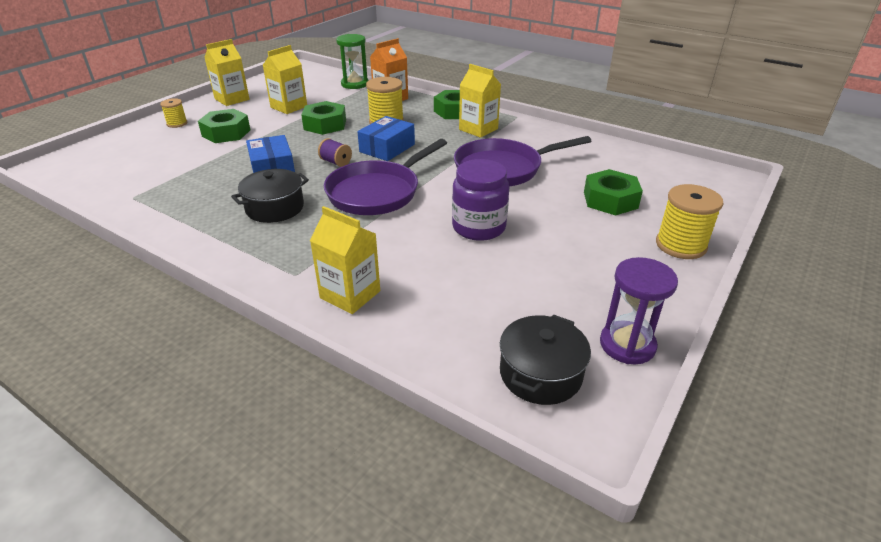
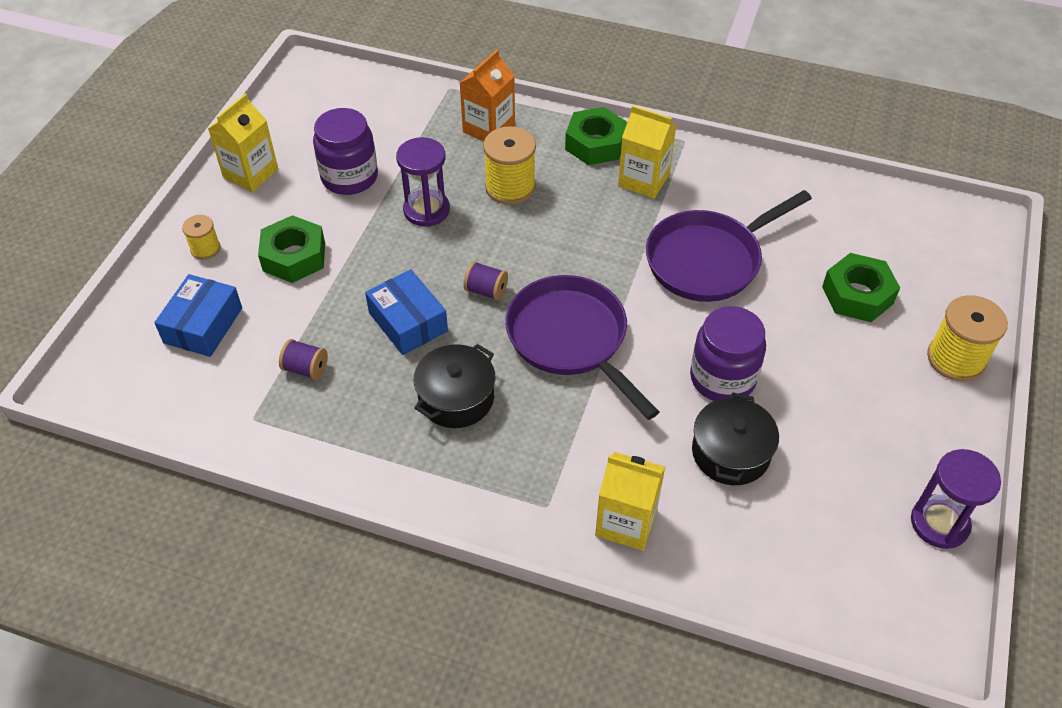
camera: 15 degrees left, 15 degrees up
(188, 180) = (306, 369): none -> purple spool
(289, 107) = (349, 177): yellow carton -> purple jar
(325, 125) = (426, 210): green nut -> purple hourglass
(354, 84) = (417, 101): green hourglass -> none
(378, 192) = (571, 339): purple pan -> purple pan turned 120 degrees clockwise
(387, 148) = (540, 246): blue box -> blue box (203, 325)
(540, 374) = (868, 583): black pot -> black pot (730, 453)

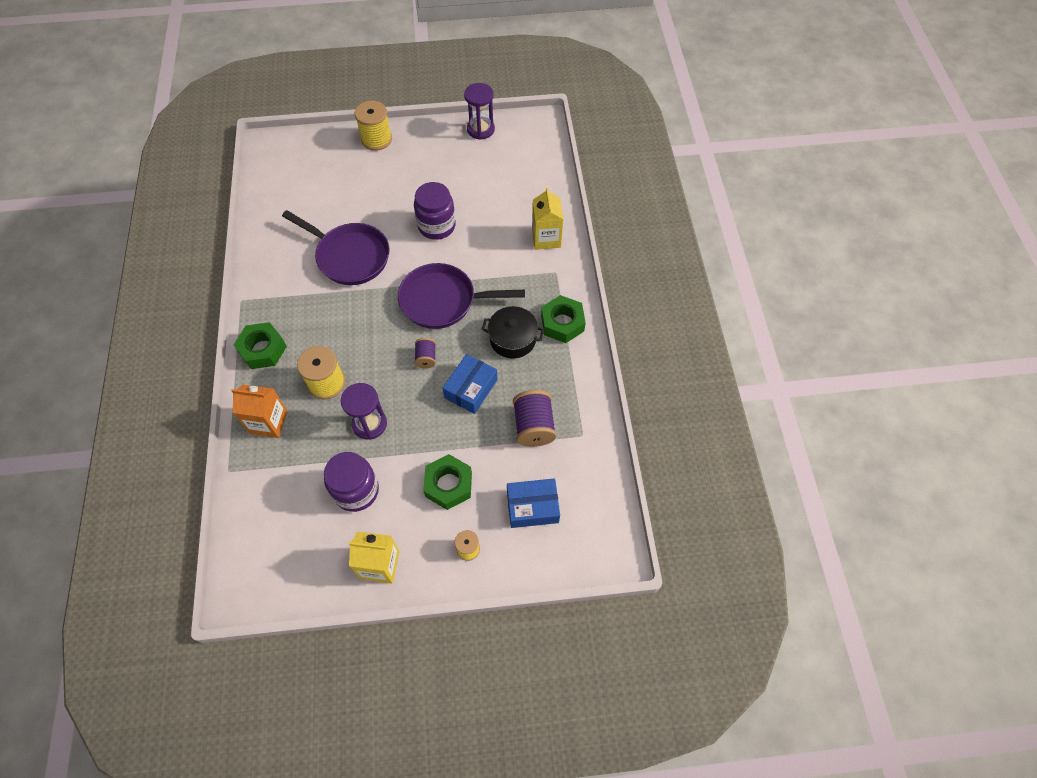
camera: 115 degrees left, 10 degrees up
(306, 369) = (533, 426): purple spool -> purple spool, size x1.78
(571, 339) = (443, 301): purple pan -> purple pan turned 60 degrees clockwise
(643, 180) = (290, 310): yellow carton -> none
(730, 453) = (483, 210): black pot -> none
(857, 295) = (348, 185): green nut -> green nut (562, 323)

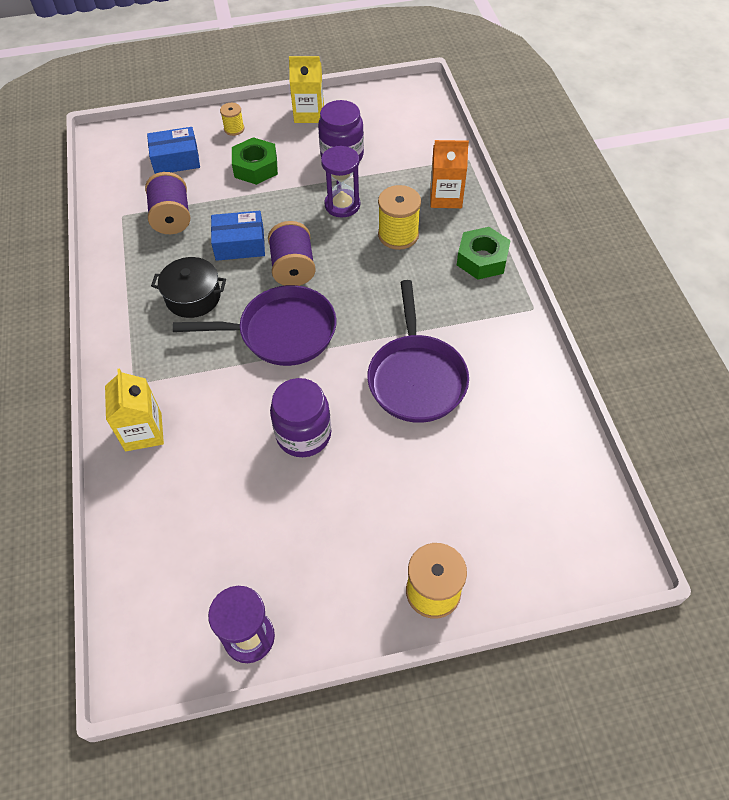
camera: 175 degrees right, 5 degrees down
(349, 256) = (416, 377): purple pan -> purple pan turned 120 degrees counterclockwise
(426, 358) = (293, 268): purple spool -> purple spool, size x1.78
(471, 388) = (240, 244): blue box -> blue box turned 60 degrees clockwise
(562, 323) = (131, 320): green nut -> none

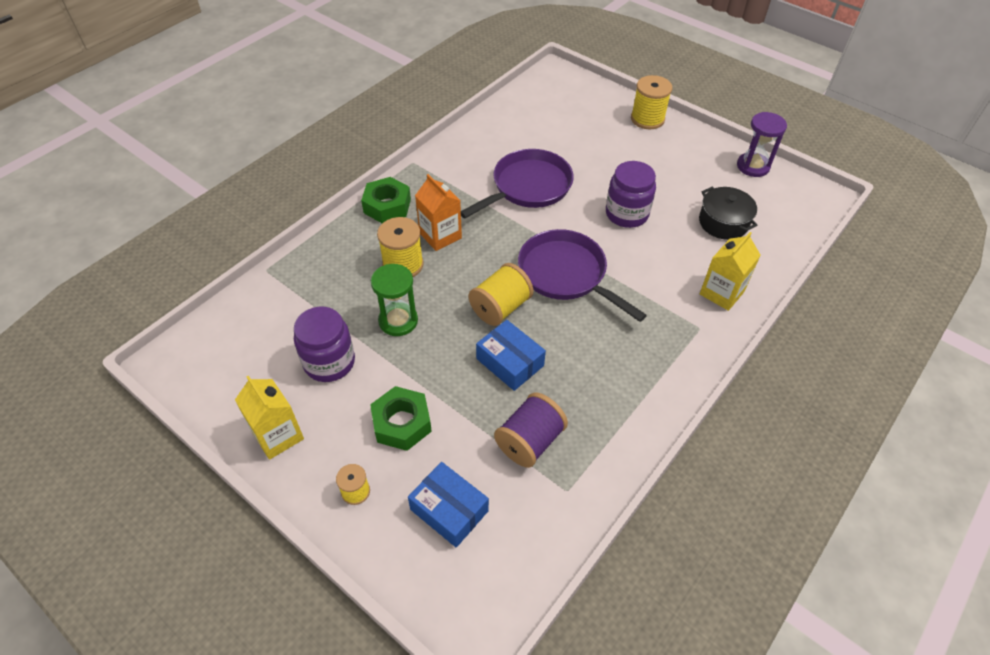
camera: 130 degrees left, 5 degrees down
(193, 297) = (594, 352): black pot -> black pot (723, 222)
(293, 268) = (500, 307): purple spool -> yellow spool
(342, 205) = (398, 321): purple hourglass -> green hourglass
(446, 197) = (331, 259): orange carton -> orange carton (440, 235)

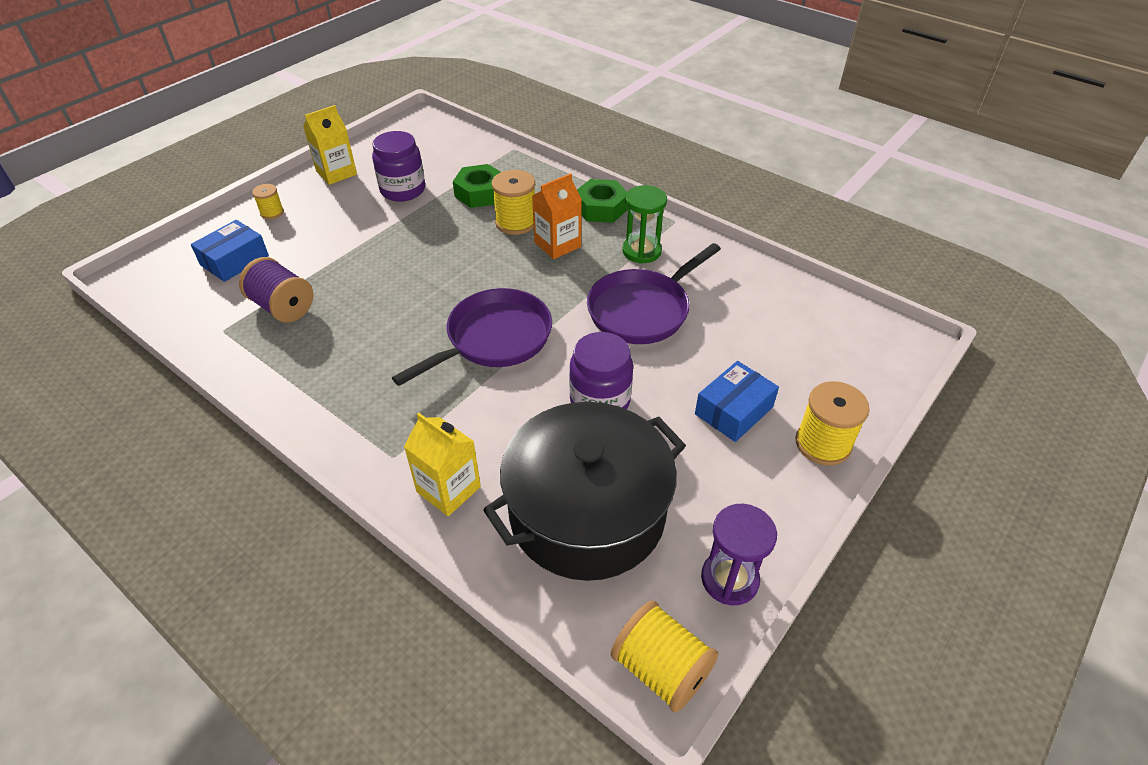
camera: 90 degrees right, 5 degrees down
(398, 321) = (443, 223): green hourglass -> green hourglass (641, 251)
(402, 423) = (328, 232): green nut -> green nut (480, 193)
(500, 307) = (450, 288): yellow spool -> yellow spool (661, 669)
(510, 362) = (378, 294): blue box -> blue box (734, 411)
(527, 187) = (643, 310): purple pan -> purple pan turned 90 degrees clockwise
(723, 222) = (587, 512): black pot -> black pot, size x2.03

